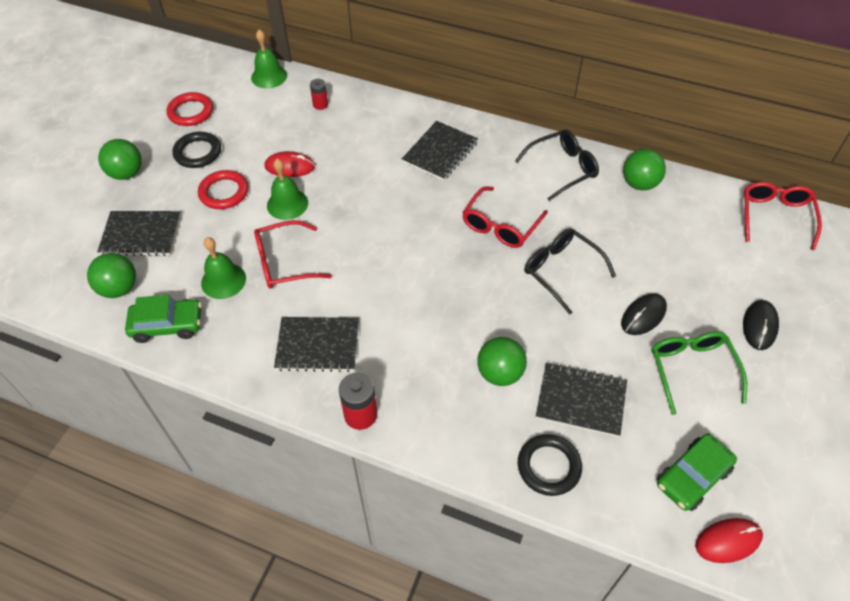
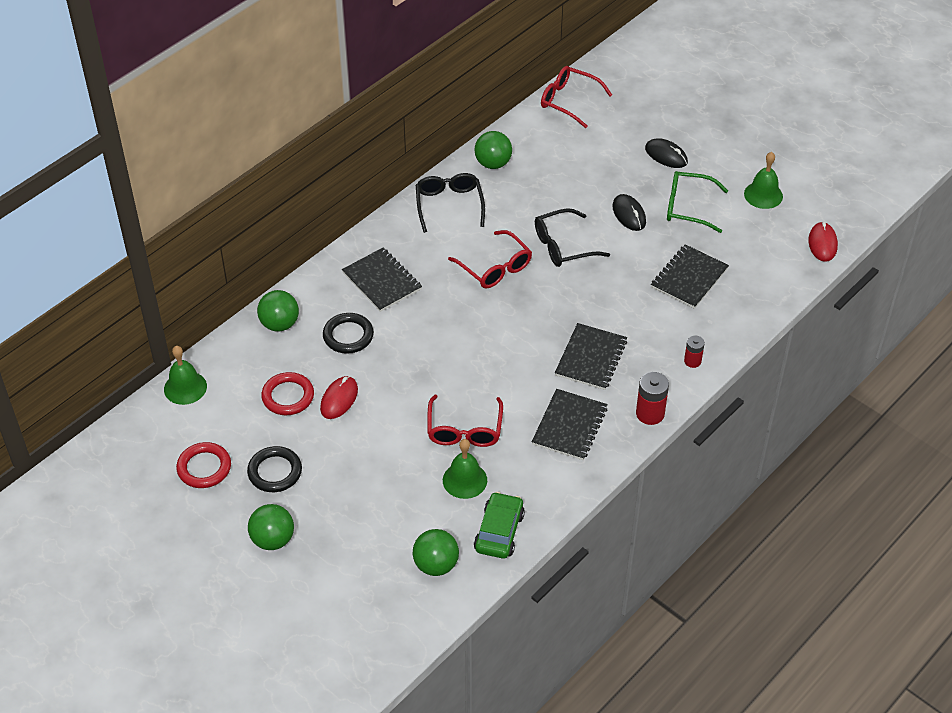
camera: 70 degrees left, 5 degrees down
(141, 234) = (371, 538): black notebook -> black notebook (590, 358)
(224, 192) = (347, 459): red ring -> red ring (288, 396)
(287, 204) = (390, 412): green bell -> green bell (763, 195)
(320, 104) = (259, 354): red battery -> red battery (692, 361)
(500, 373) = (646, 316): green ball -> green ball (279, 324)
(549, 466) = (736, 315): black ring -> black ring (348, 336)
(692, 477) = (771, 242): green car -> none

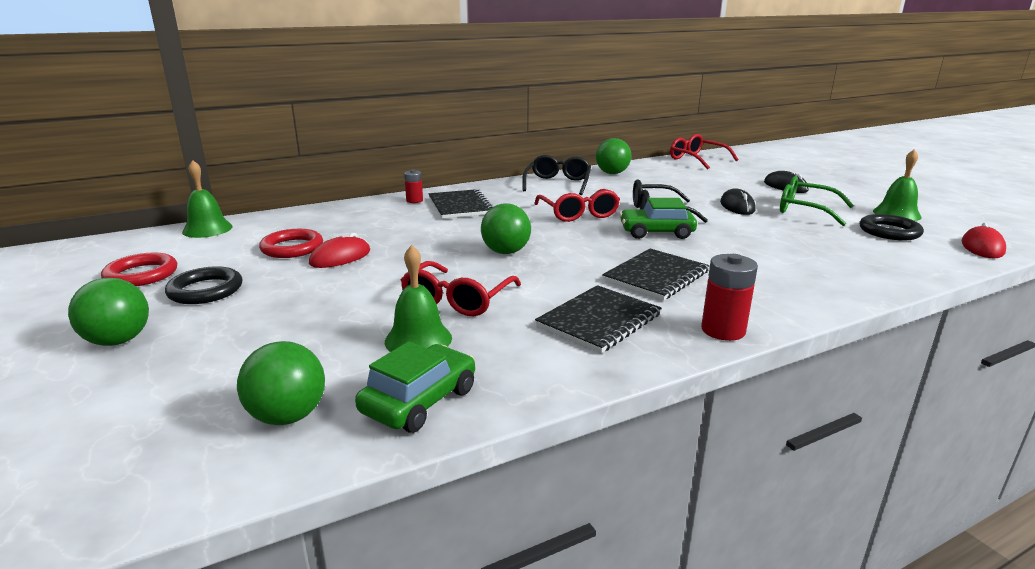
camera: 20 degrees right, 25 degrees down
(279, 324) = (341, 212): green ball -> green ball (506, 252)
(348, 336) = (396, 226): black ring -> black ring (889, 231)
(572, 286) = (656, 232): none -> green car
(689, 278) = (801, 245): black notebook -> none
(692, 361) = (798, 299): red battery -> red battery (414, 200)

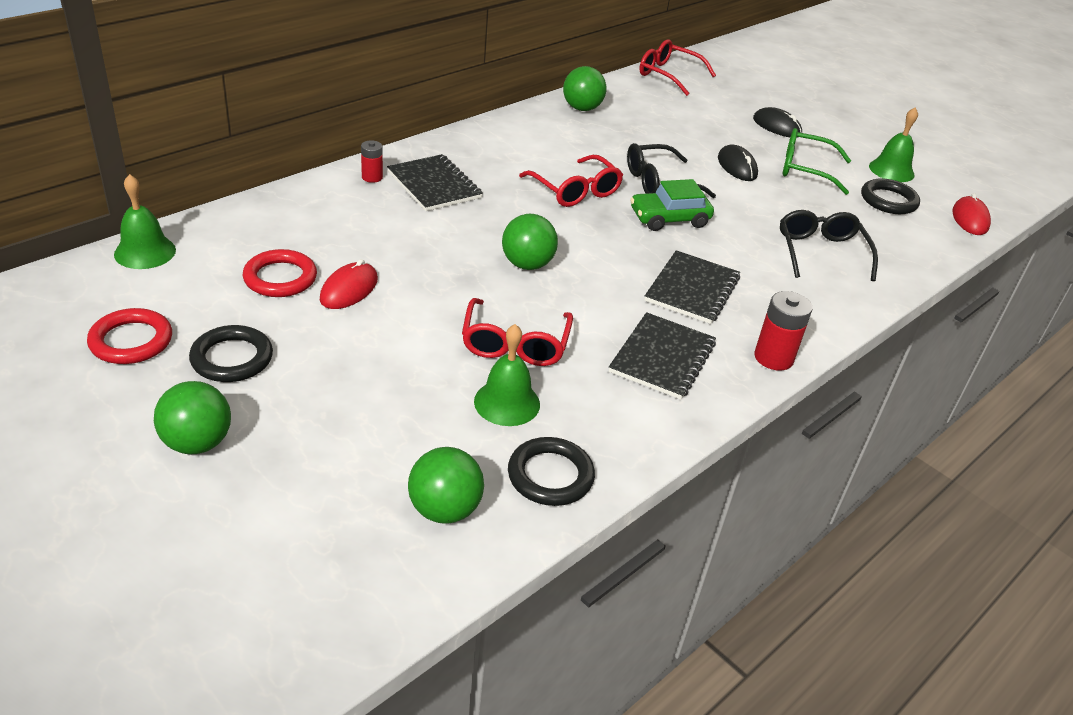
camera: 20 degrees left, 15 degrees up
(419, 401) = (550, 476): green car -> black ring
(558, 183) = (527, 133): black glasses -> black glasses (821, 252)

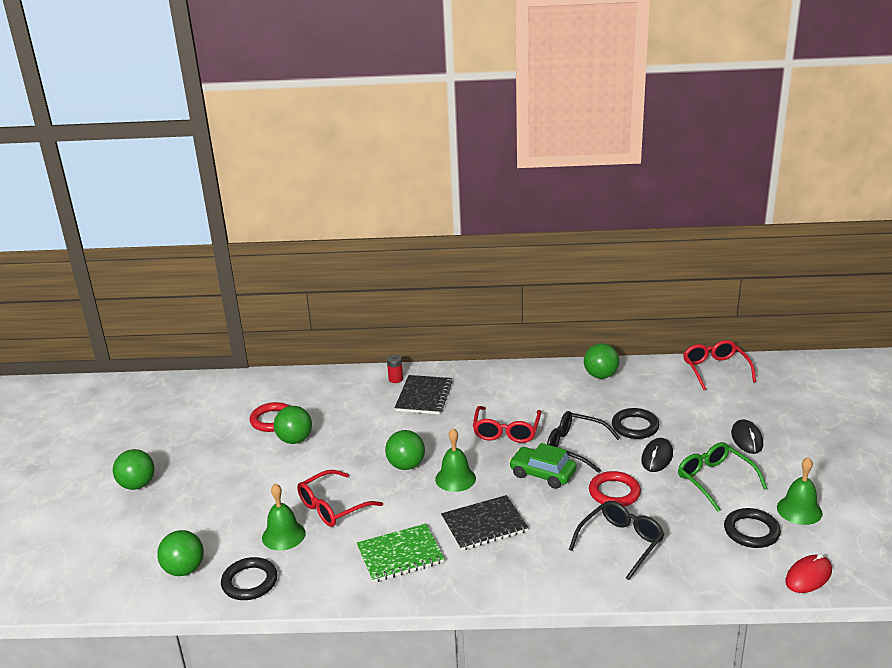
camera: 50 degrees right, 10 degrees down
(131, 341) = (174, 425): red ring -> red ring (614, 492)
(145, 252) = (234, 382): green bell -> green bell (455, 478)
(232, 358) = (199, 452): black ring -> black ring (635, 426)
(349, 289) = (295, 440): red mouse -> green ball
(662, 357) = (400, 555): black notebook -> green notebook
(773, 358) = (469, 590): red battery -> none

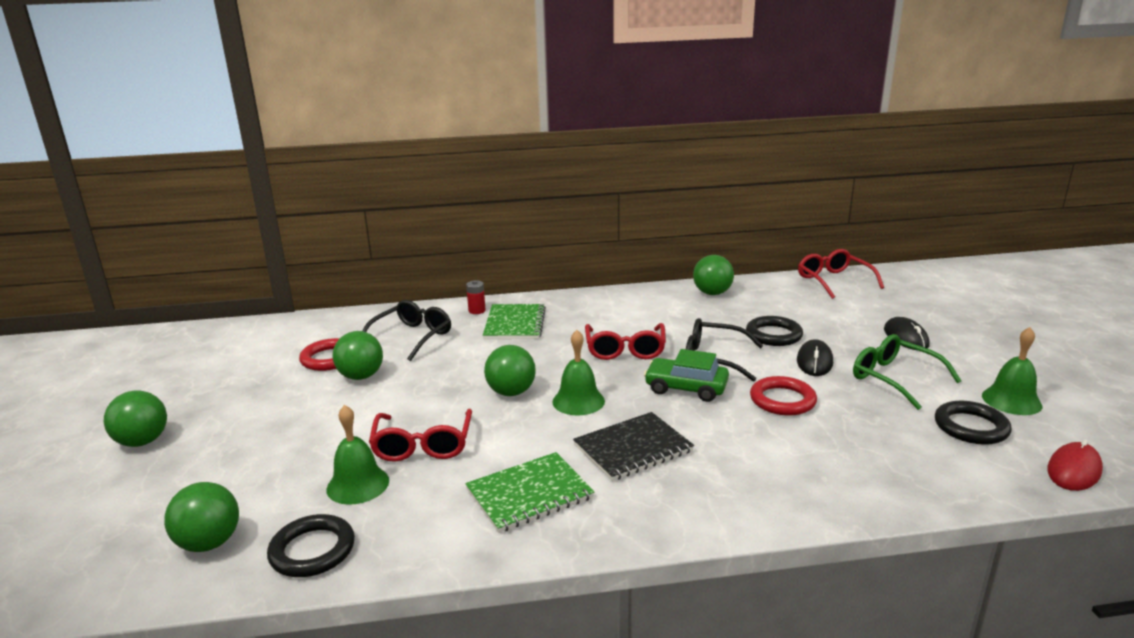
camera: 10 degrees left, 5 degrees down
(332, 507) = (423, 445): red glasses -> red glasses turned 45 degrees counterclockwise
(423, 396) = (514, 324): black notebook -> green notebook
(621, 543) = (818, 453): black glasses -> black glasses (412, 337)

